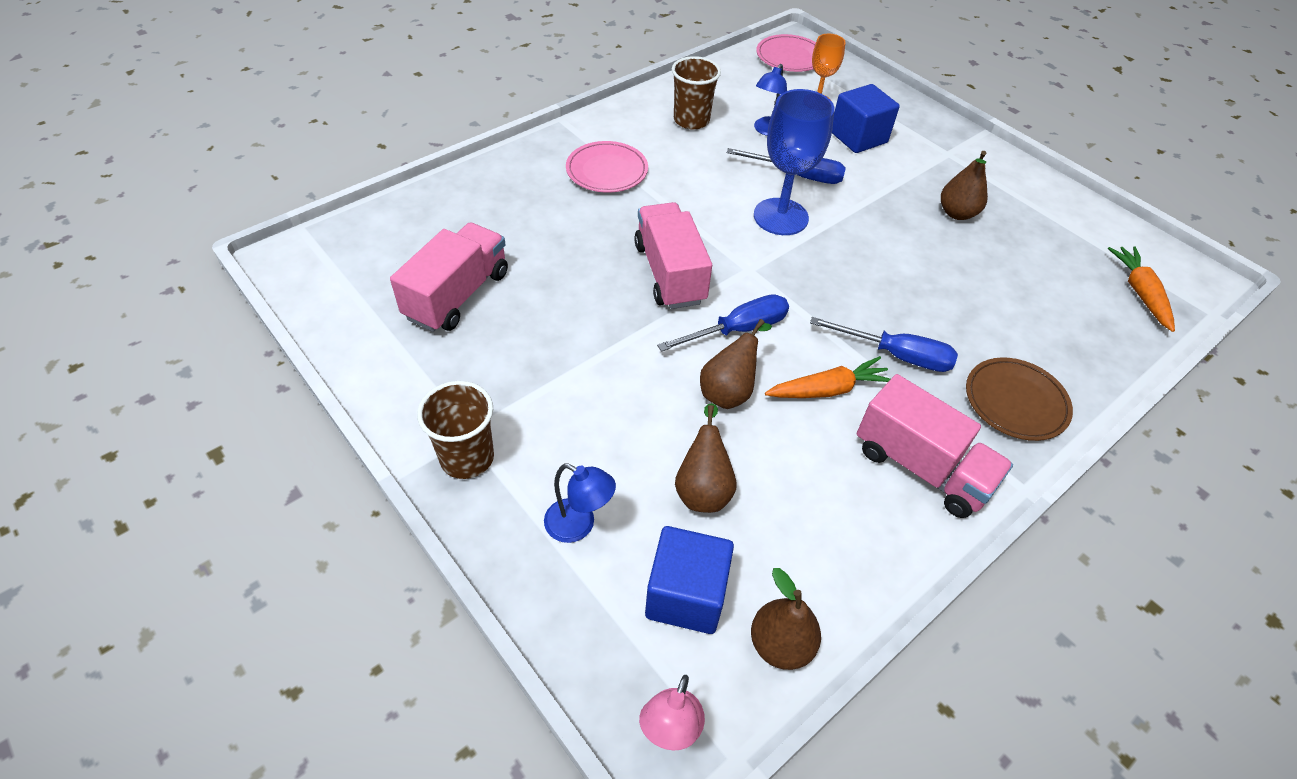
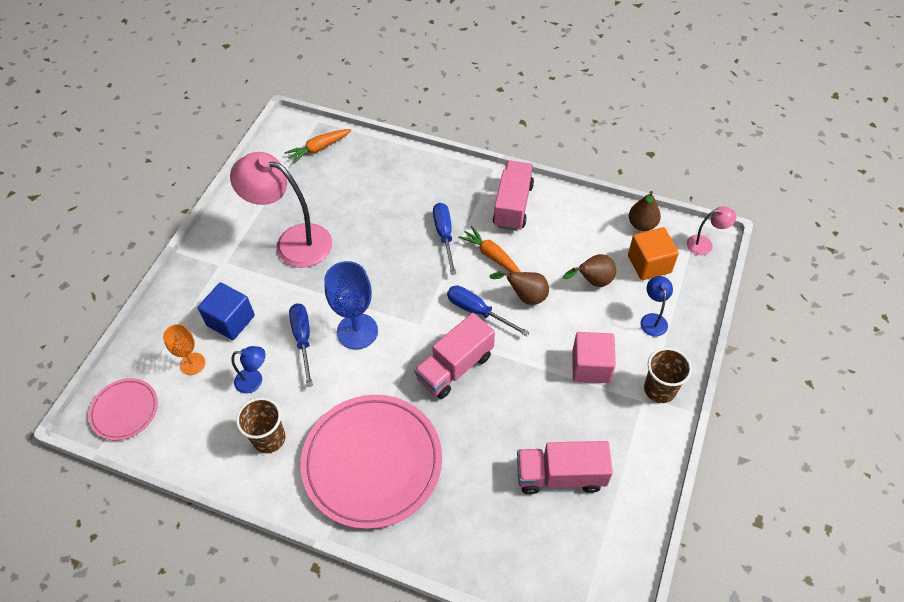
camera: 115 degrees left, 5 degrees up
(565, 401) = (591, 366): none -> pink cube
(607, 171) = (372, 462): pink plate -> pink plate, size x1.98
(686, 595) = (649, 264): blue cube -> orange cube
(956, 213) = (293, 242): brown pear -> pink lamp
(1015, 402) = (442, 181): brown plate -> none

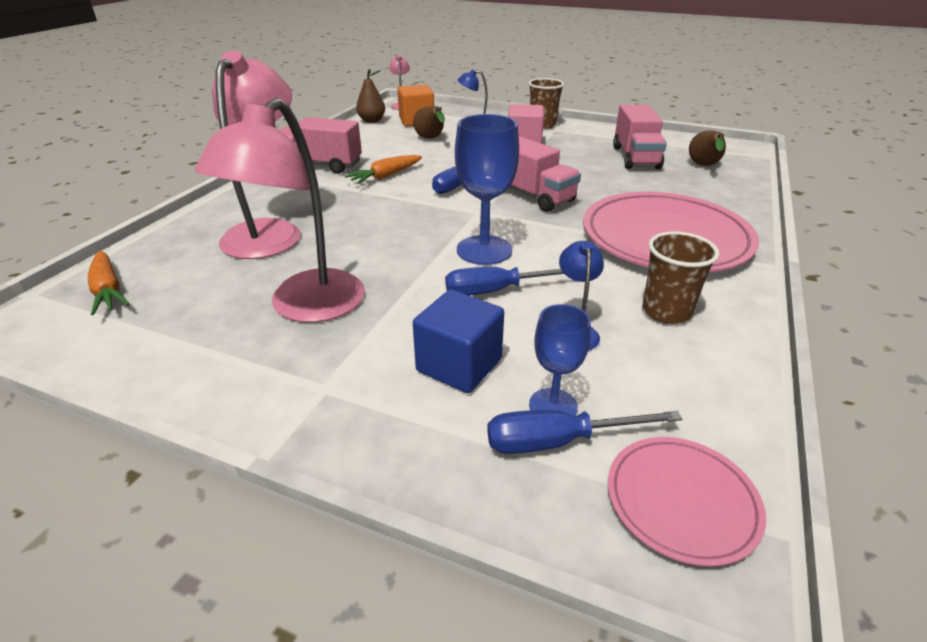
camera: 90 degrees left, 20 degrees down
(192, 364) = (553, 406): orange goblet -> blue goblet
(389, 201) = (268, 231): none -> pink lamp
(444, 235) = (346, 198): blue screwdriver -> blue screwdriver (558, 441)
(525, 296) = (443, 163): brown pear -> brown pear (704, 166)

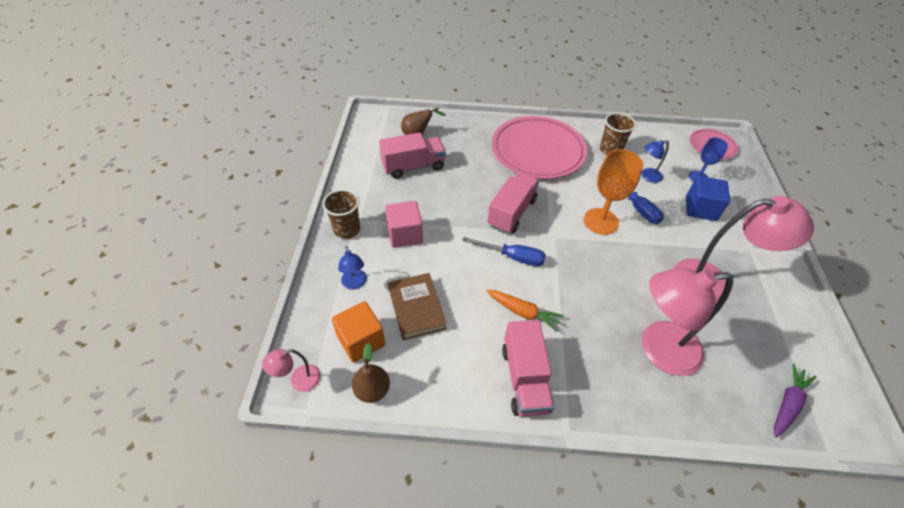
camera: 110 degrees left, 15 degrees up
(108, 290) = (787, 404): orange carrot -> purple carrot
(431, 139) = (416, 308): brown pear -> brown book
(484, 250) = (600, 221): blue goblet -> orange goblet
(558, 441) = (713, 174): blue screwdriver -> none

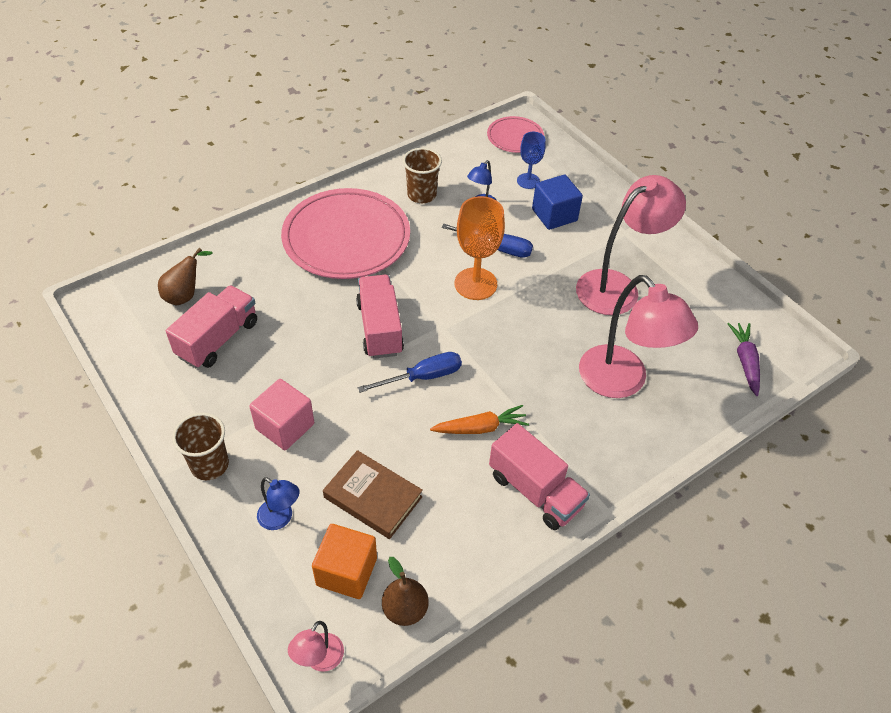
camera: 40 degrees left, 0 degrees up
(658, 350) = (622, 382): pink lamp -> pink lamp turned 75 degrees counterclockwise

